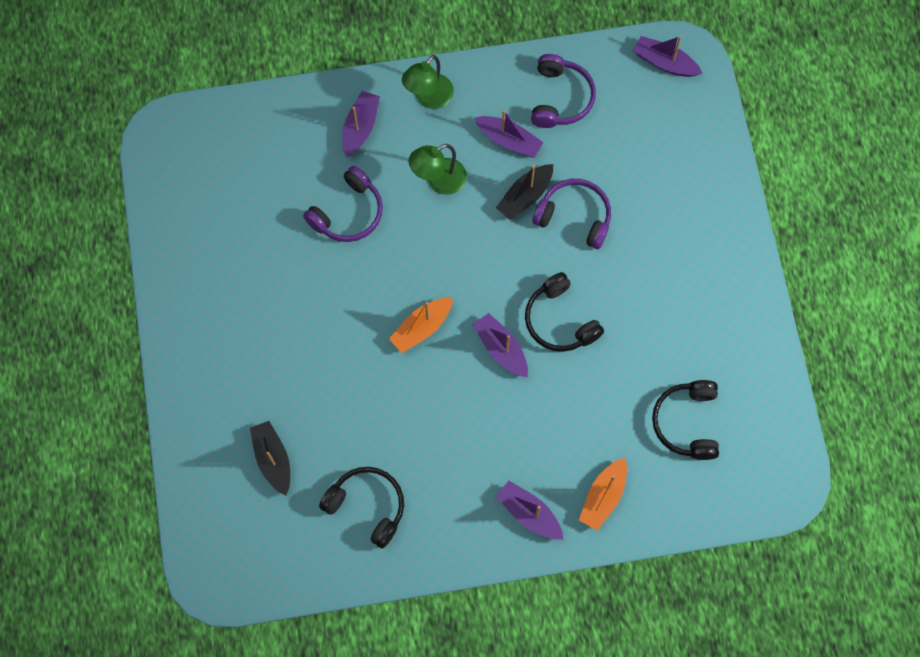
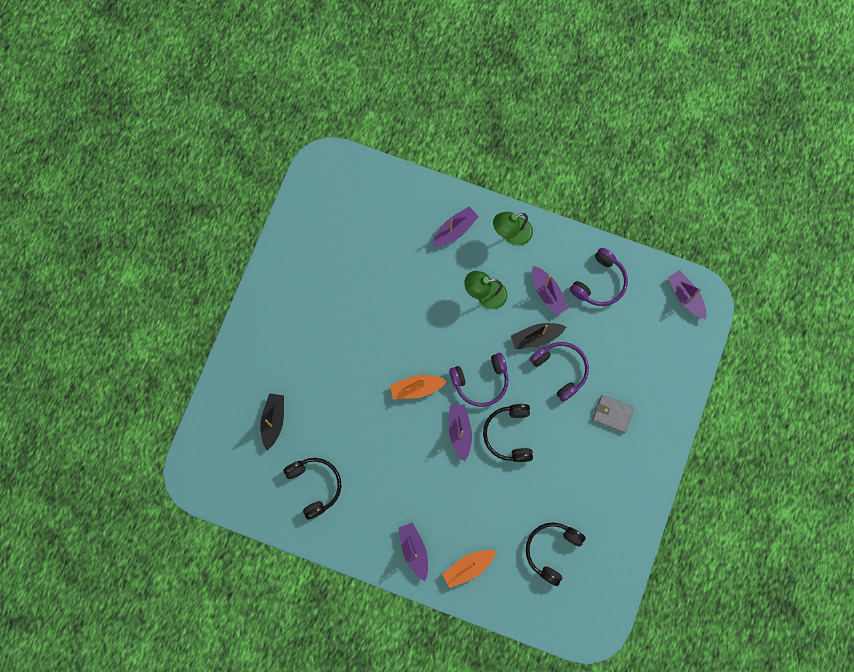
camera: 30 degrees right, 5 degrees up
(348, 213) = (413, 284): purple headphones -> purple headphones (481, 382)
(662, 233) = (612, 414): none -> grey wallet

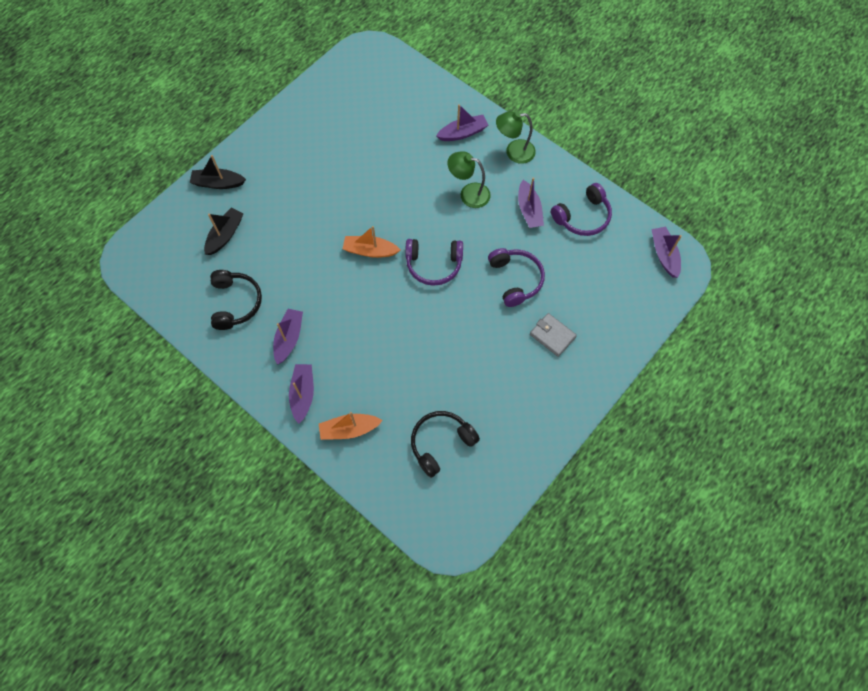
camera: 20 degrees right, 10 degrees down
(460, 432) = (395, 302): purple boat -> purple boat (289, 338)
(509, 434) = (442, 320): black headphones -> none
(536, 337) = (503, 244): black boat -> black boat (218, 183)

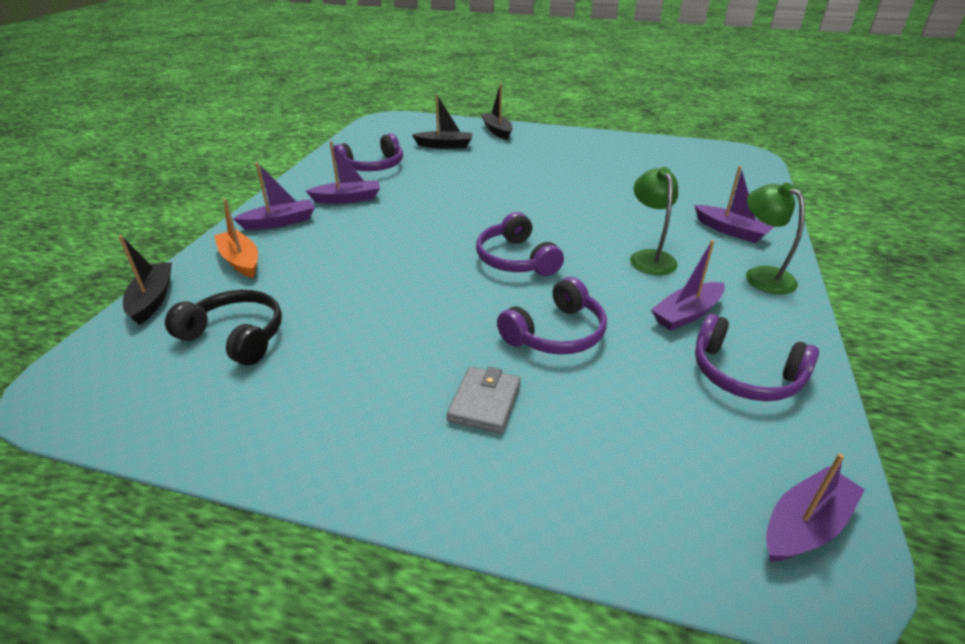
camera: 65 degrees right, 30 degrees down
(236, 303) = (373, 166): black headphones -> purple headphones
(370, 251) = (495, 215): orange boat -> none
(374, 489) = (152, 299): none -> black boat

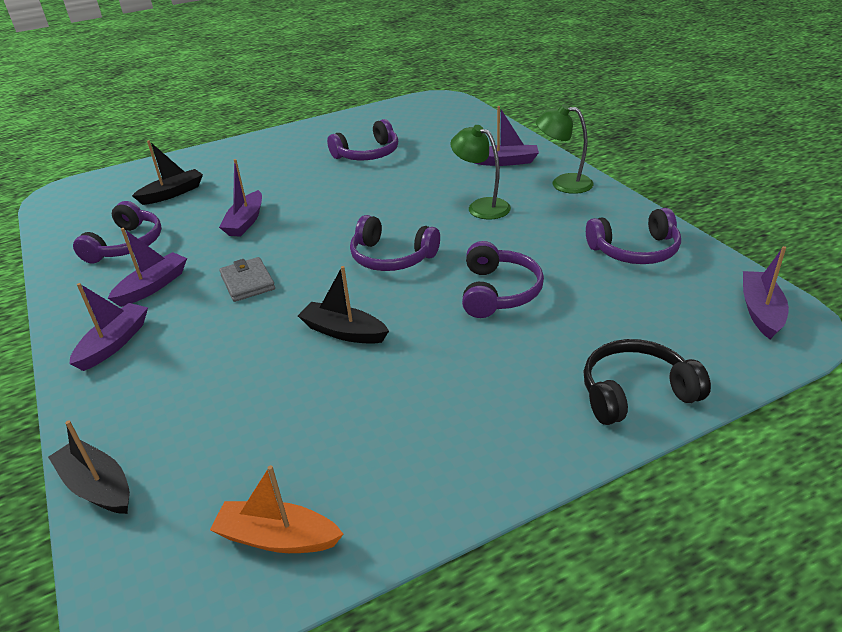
camera: 40 degrees left, 0 degrees up
(236, 336) = (251, 454): black headphones -> black headphones (635, 392)
(240, 261) = (135, 398): orange boat -> orange boat (277, 538)
(485, 403) = (523, 364): grey wallet -> grey wallet (248, 282)
(497, 131) = (204, 159): black boat -> black boat (343, 332)
(616, 174) = (368, 154): none -> purple headphones
(687, 314) = (556, 232): purple boat -> purple boat (245, 222)

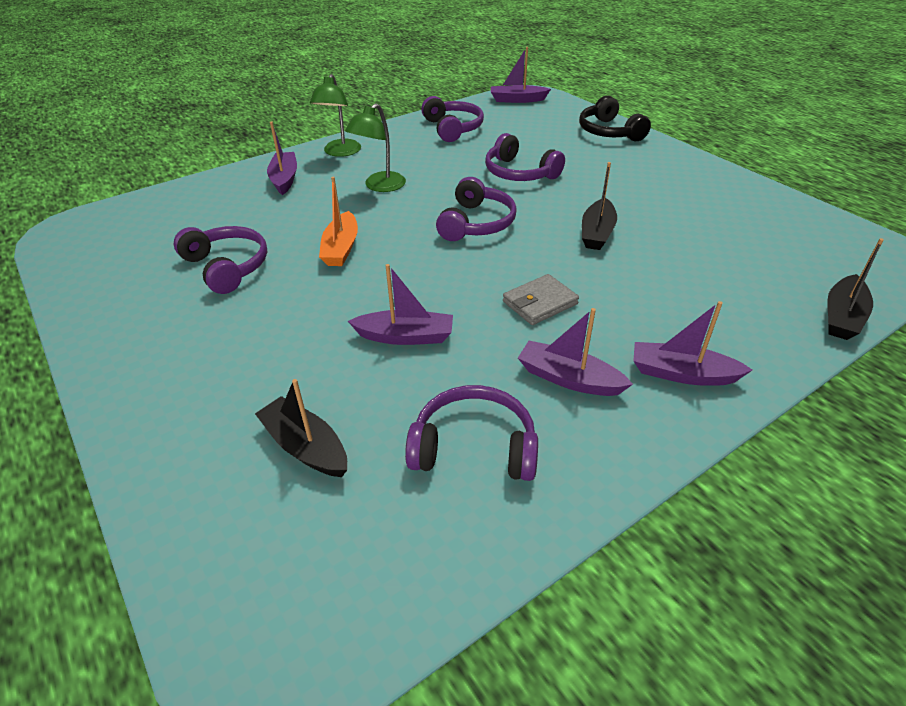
camera: 100 degrees left, 5 degrees up
(277, 538) = (805, 227): orange boat -> orange boat (341, 248)
(499, 292) = (519, 173): purple headphones -> purple headphones turned 135 degrees counterclockwise

